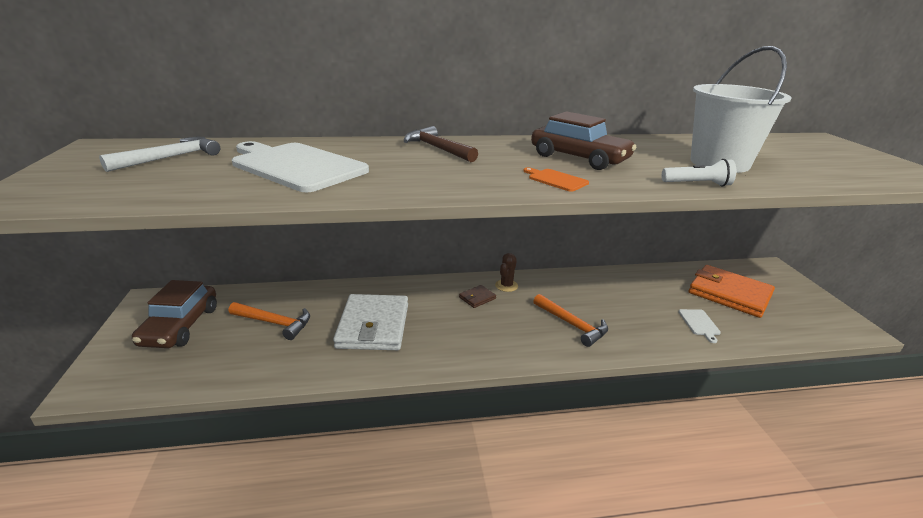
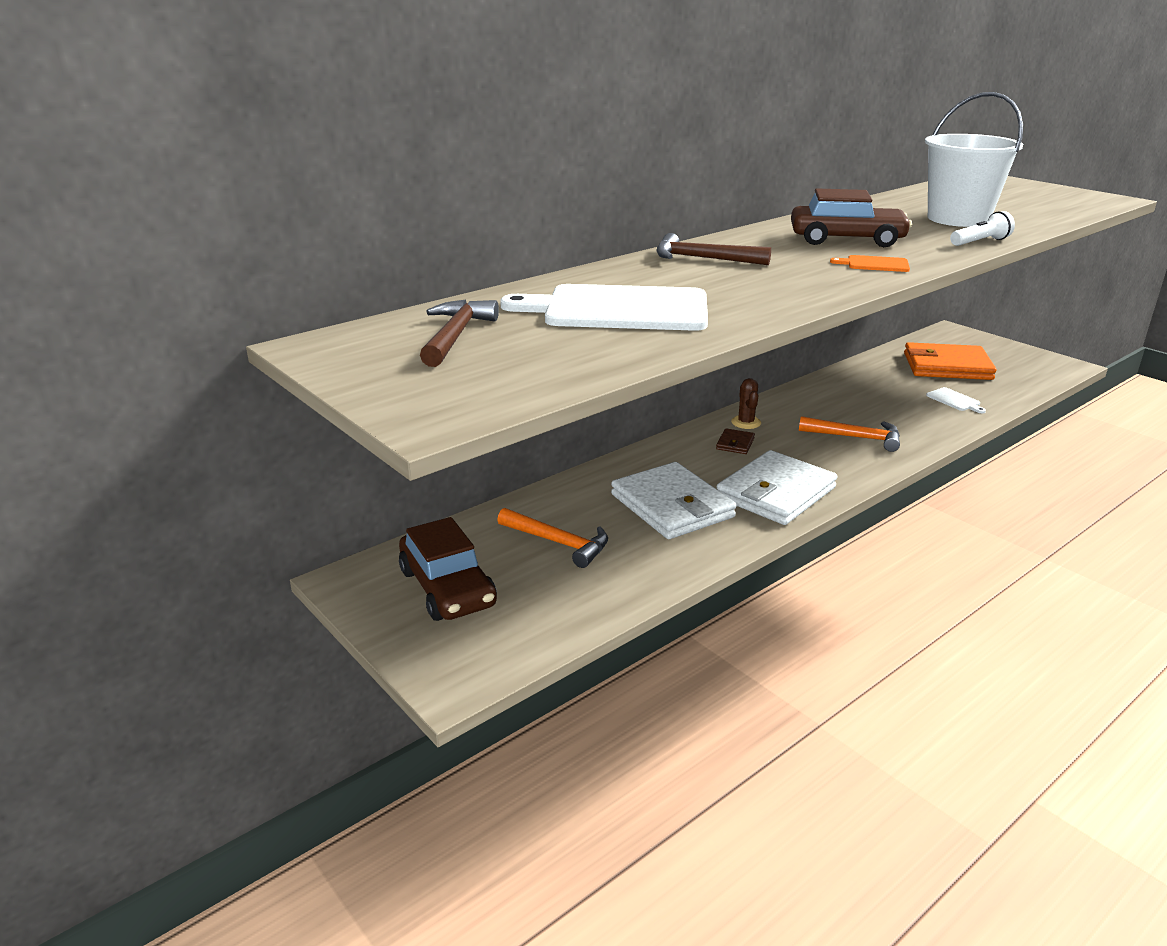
camera: 30 degrees left, 0 degrees up
(171, 158) = (456, 335): white hammer -> brown hammer
(275, 323) = (559, 543): orange hammer -> orange hammer turned 45 degrees clockwise
(453, 344) = (776, 493): none -> white wallet

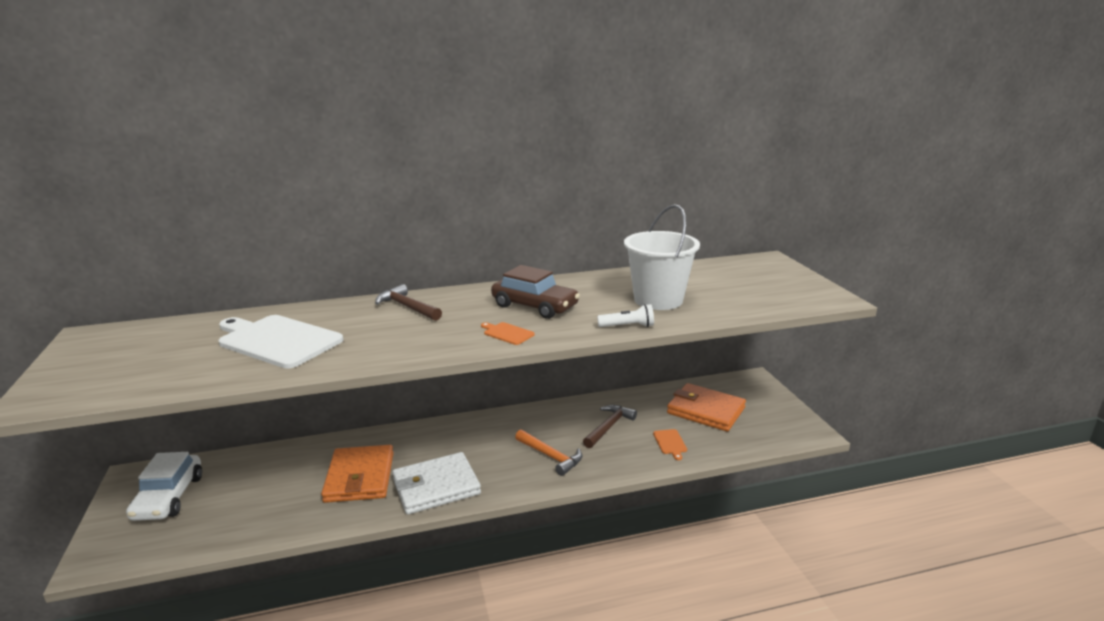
camera: 25 degrees right, 5 degrees down
(447, 588) = (169, 497): brown car -> white car
(456, 335) = (160, 342): brown hammer -> brown hammer (609, 427)
(559, 543) = (263, 485): orange hammer -> none
(672, 506) = (360, 477): white wallet -> orange wallet
(735, 444) = (462, 439): brown wallet -> none
(746, 422) = (491, 424): brown cactus -> none
(954, 400) = (670, 443): white cutting board -> orange cutting board

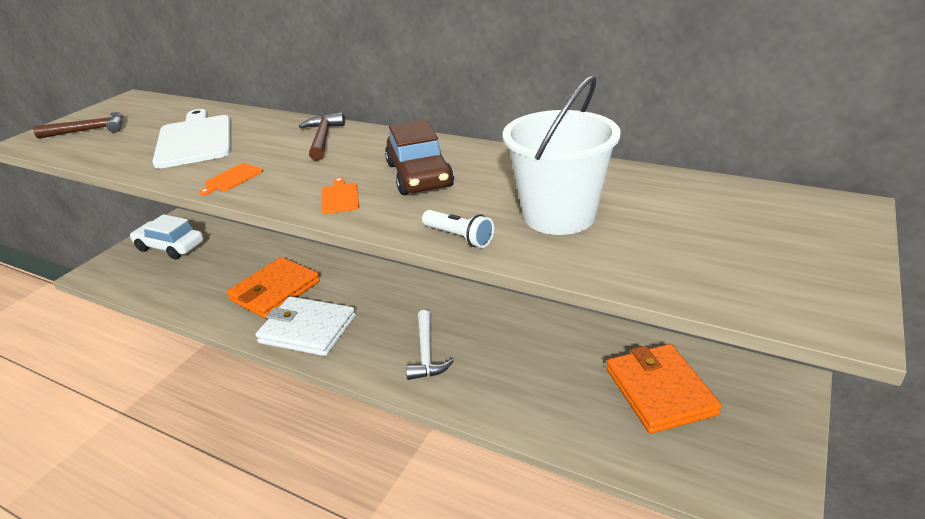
camera: 45 degrees right, 10 degrees up
(169, 497) = (170, 247): white car -> white car turned 75 degrees clockwise
(551, 456) = (426, 353): orange hammer -> white hammer
(609, 427) = (522, 351): brown hammer -> brown hammer (90, 130)
(670, 443) = (560, 407): orange cutting board -> orange cutting board (232, 178)

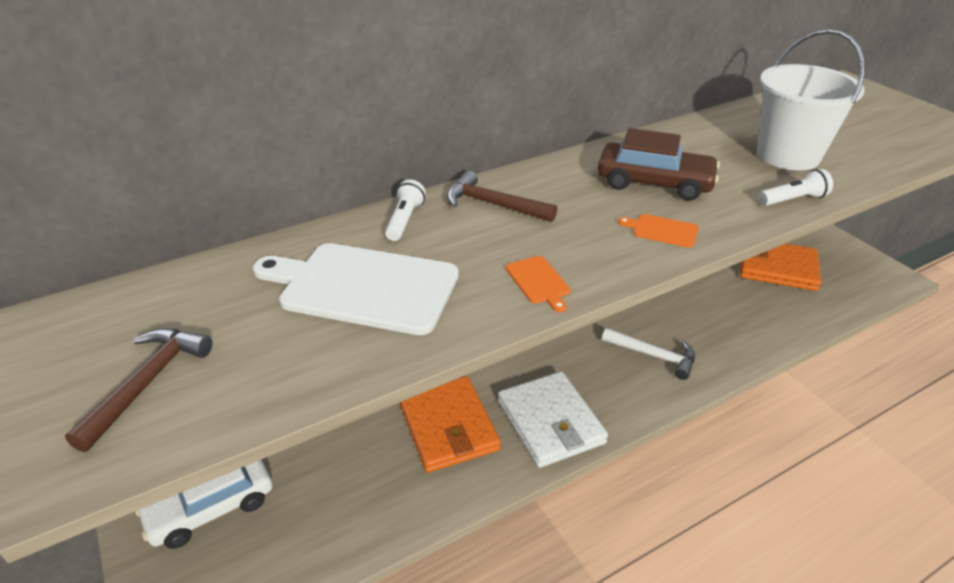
camera: 60 degrees left, 5 degrees up
(278, 125) = (405, 220): none -> white flashlight
(308, 329) = (550, 422): white wallet -> white wallet turned 75 degrees counterclockwise

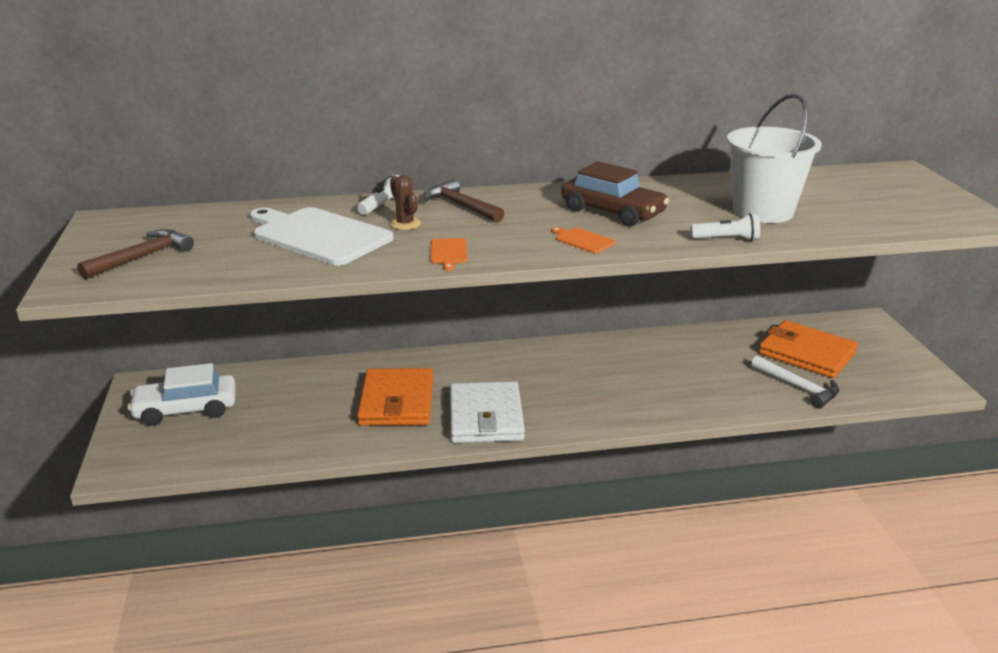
camera: 20 degrees right, 10 degrees down
(452, 245) = (405, 224): none -> brown cactus
(654, 356) = (618, 393): white hammer -> white hammer (798, 387)

